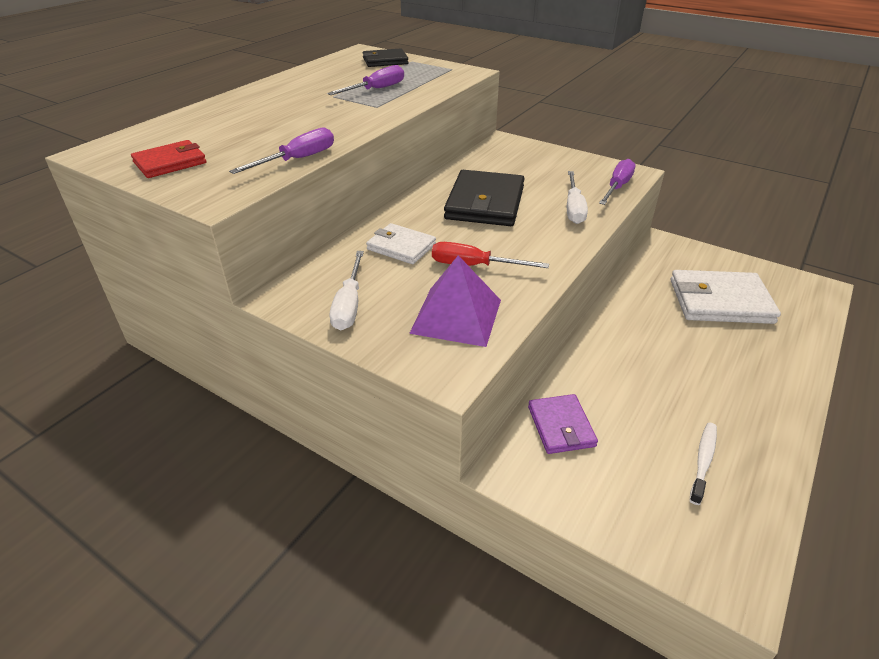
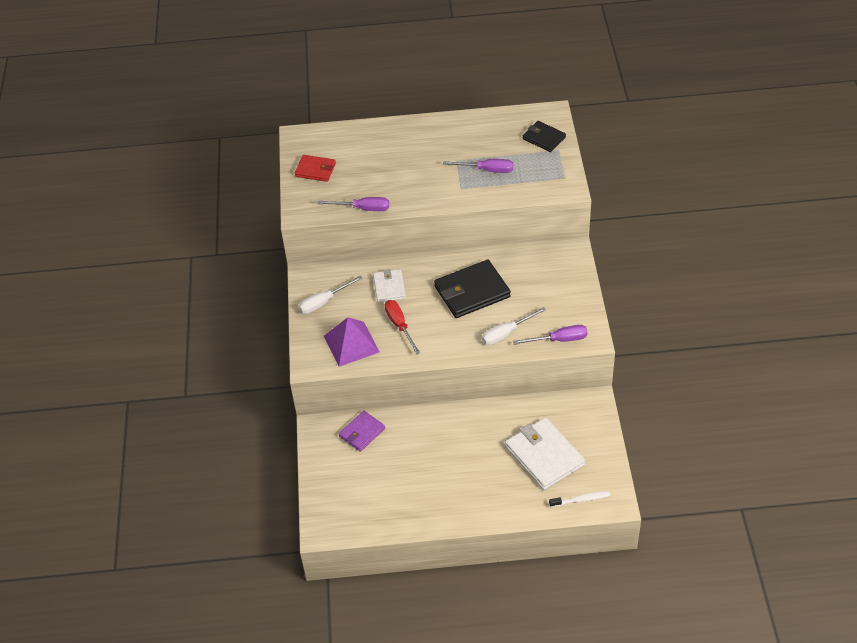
camera: 55 degrees right, 10 degrees up
(703, 461) = (387, 495): white toothbrush -> white toothbrush (581, 499)

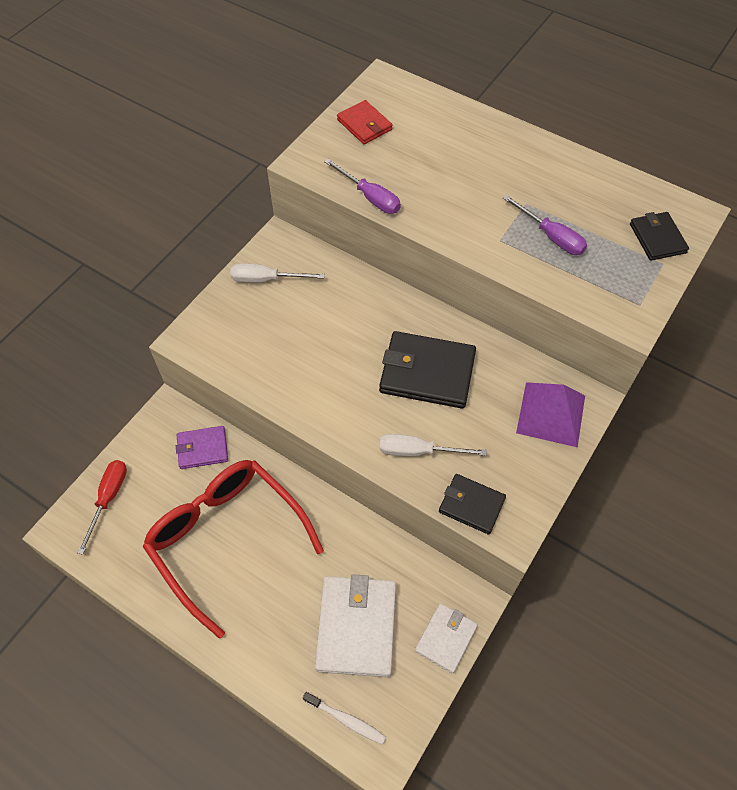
camera: 35 degrees right, 10 degrees up
(351, 343) = (247, 345): purple pyramid -> purple pyramid (551, 414)
(389, 287) = (345, 307): white wallet -> white wallet (446, 638)
(399, 325) = (314, 359): red screwdriver -> red screwdriver (108, 498)
(427, 466) = (226, 538): none -> red glasses
(559, 340) = (471, 505): purple screwdriver -> black wallet

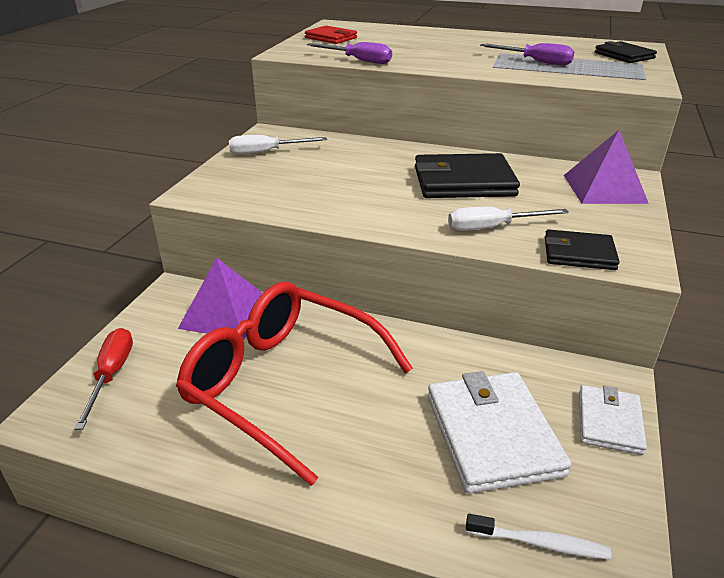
camera: 15 degrees left, 25 degrees down
(202, 449) = (225, 313): purple wallet -> purple pyramid

